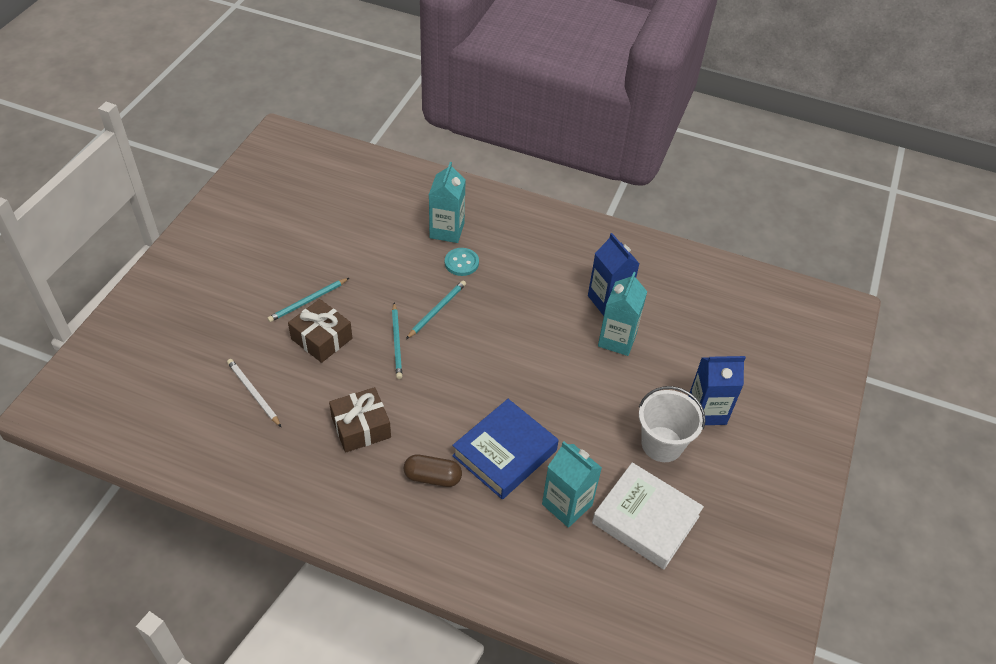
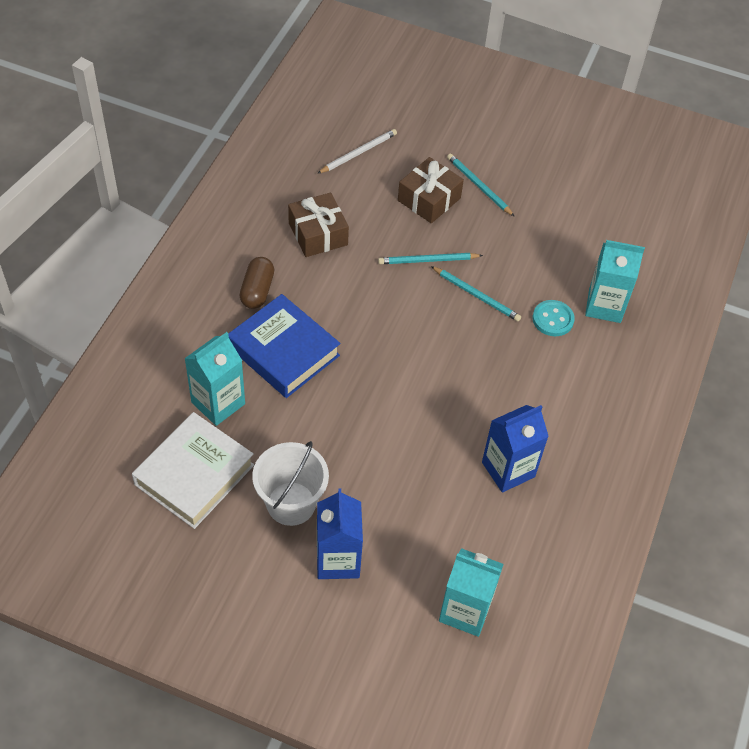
camera: 90 degrees right, 5 degrees up
(617, 340) = (445, 473): turquoise carton -> turquoise carton (465, 610)

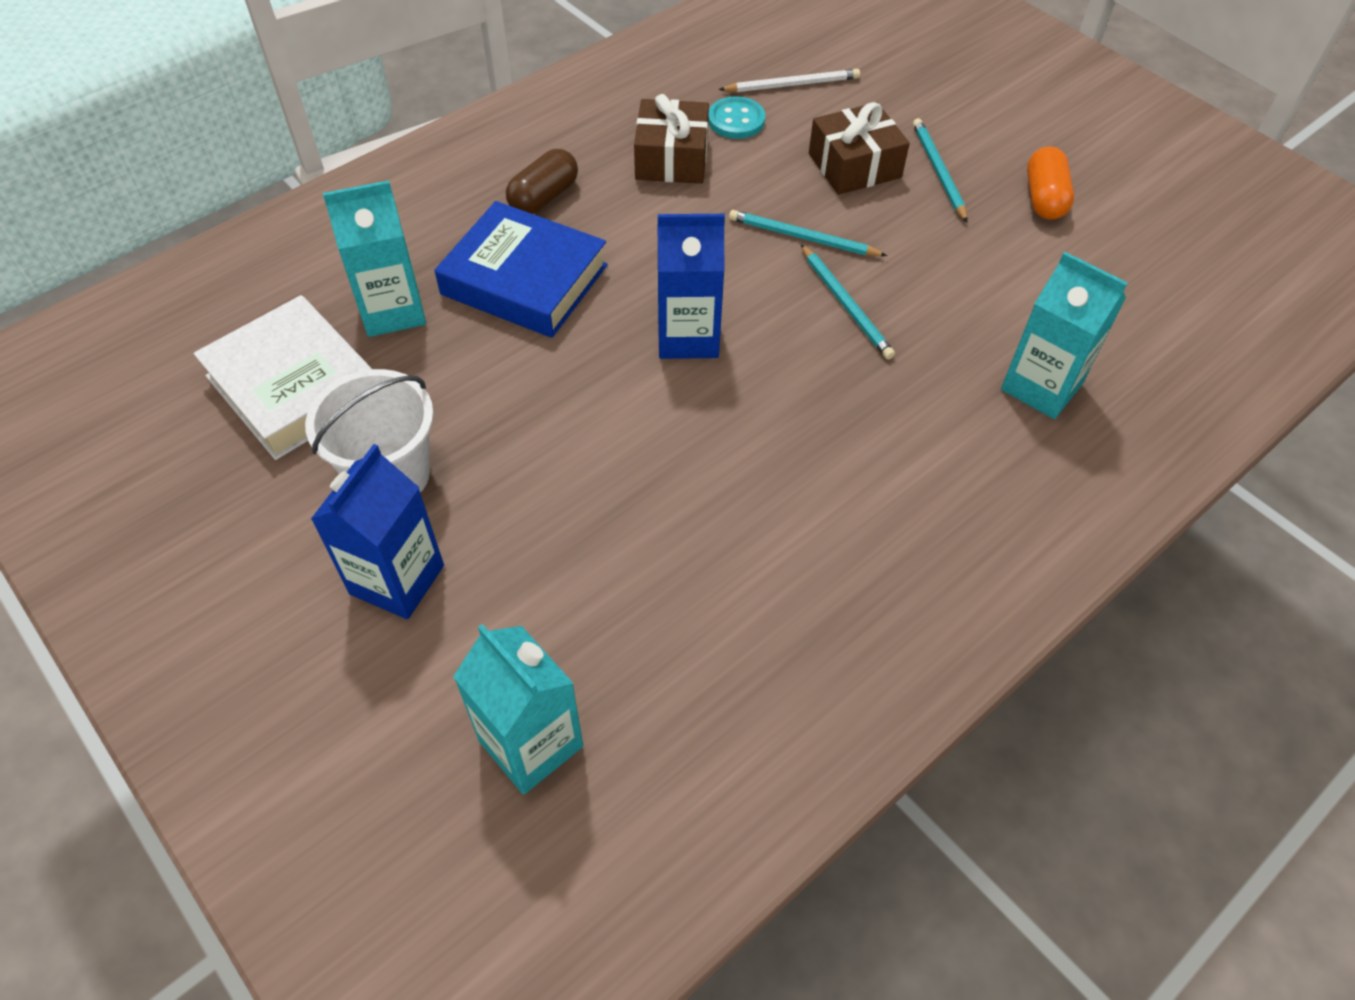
camera: 30 degrees right, 0 degrees up
(194, 475) = (294, 386): white book -> white book turned 75 degrees clockwise
(283, 351) = (524, 280): blue book -> blue book turned 45 degrees counterclockwise
(508, 469) = (739, 559): blue carton -> blue carton (688, 336)
(546, 183) = (1044, 198): none -> orange capsule
(553, 319) = (945, 376): turquoise button -> turquoise button (736, 120)

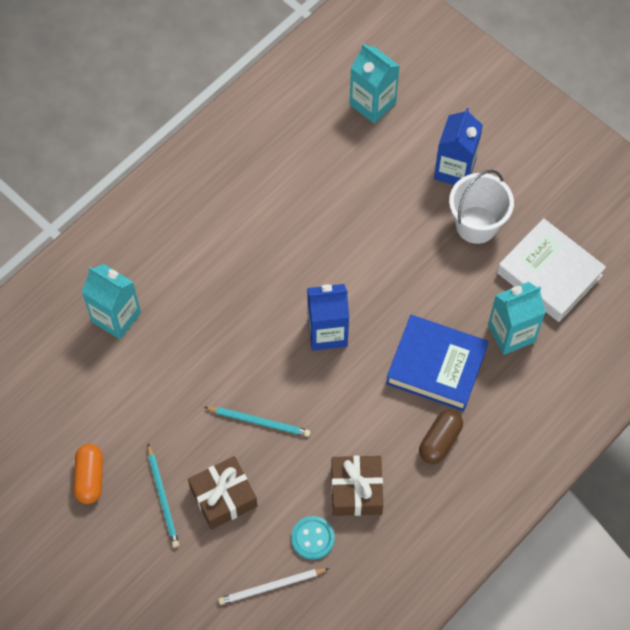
camera: 175 degrees right, 10 degrees up
(846, 304) = (231, 367): turquoise pencil -> none

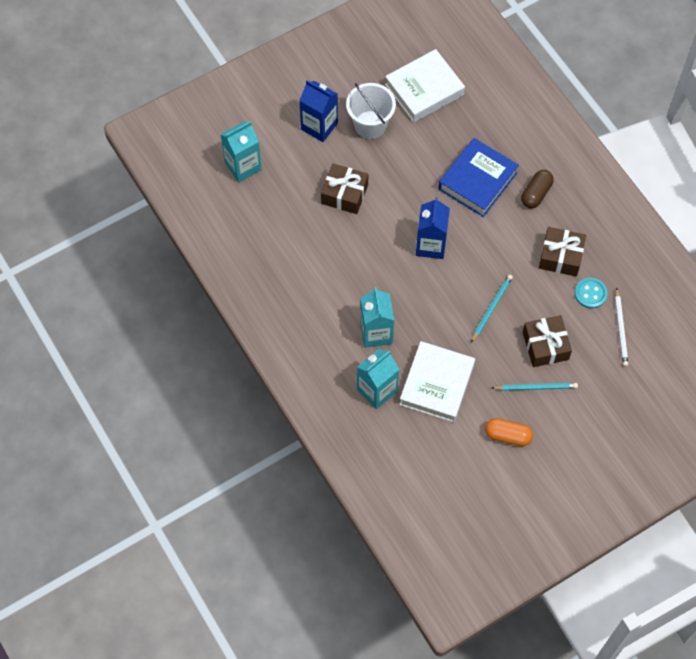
camera: 75 degrees left, 0 degrees up
(139, 381) = (437, 384): none -> white book
(369, 220) = (344, 194): none -> brown gift
(440, 441) = (536, 194): brown capsule -> brown capsule turned 75 degrees clockwise
(511, 333) = (464, 126): turquoise carton -> turquoise carton (376, 333)

